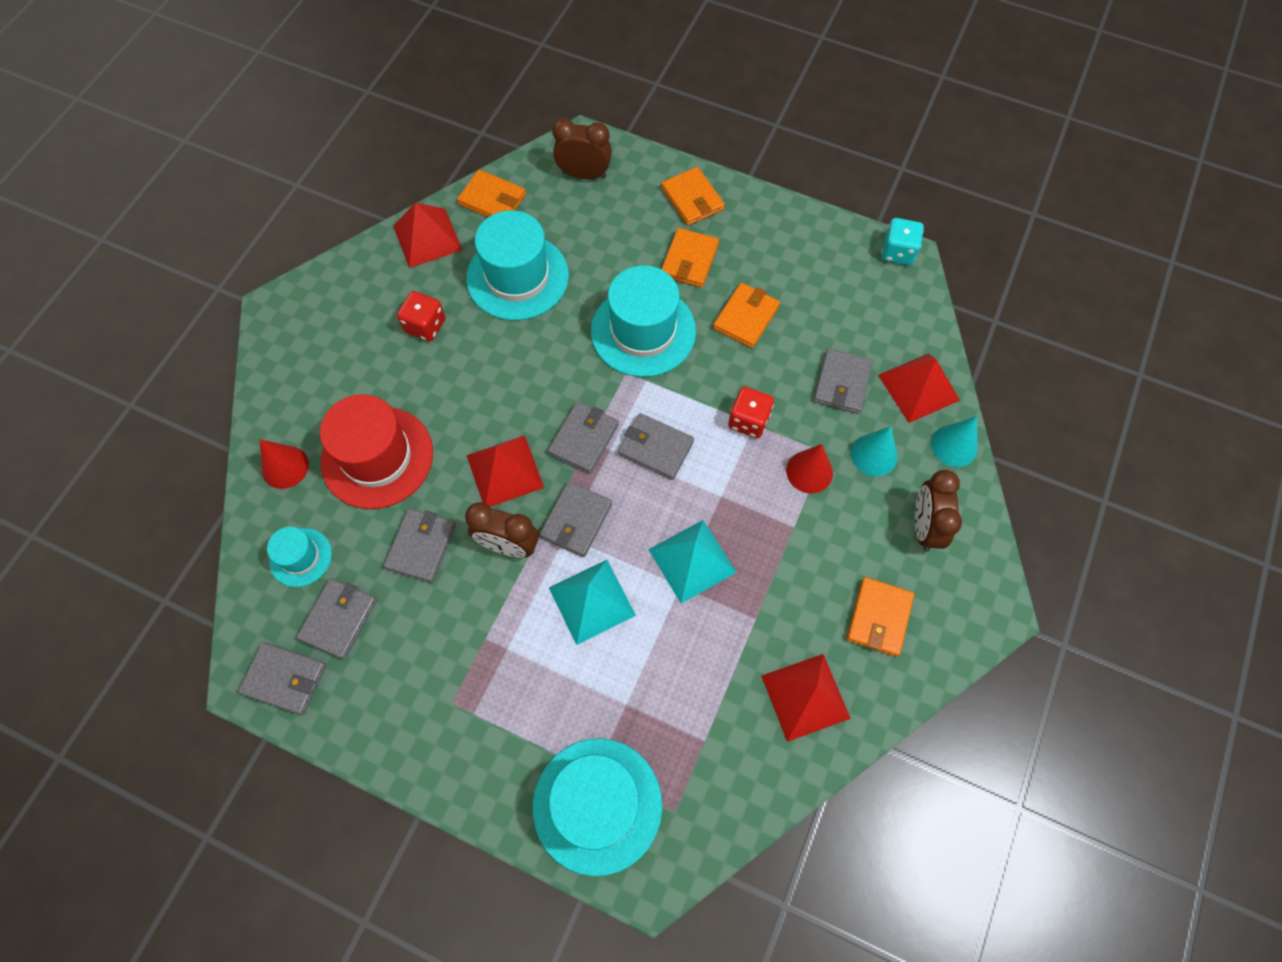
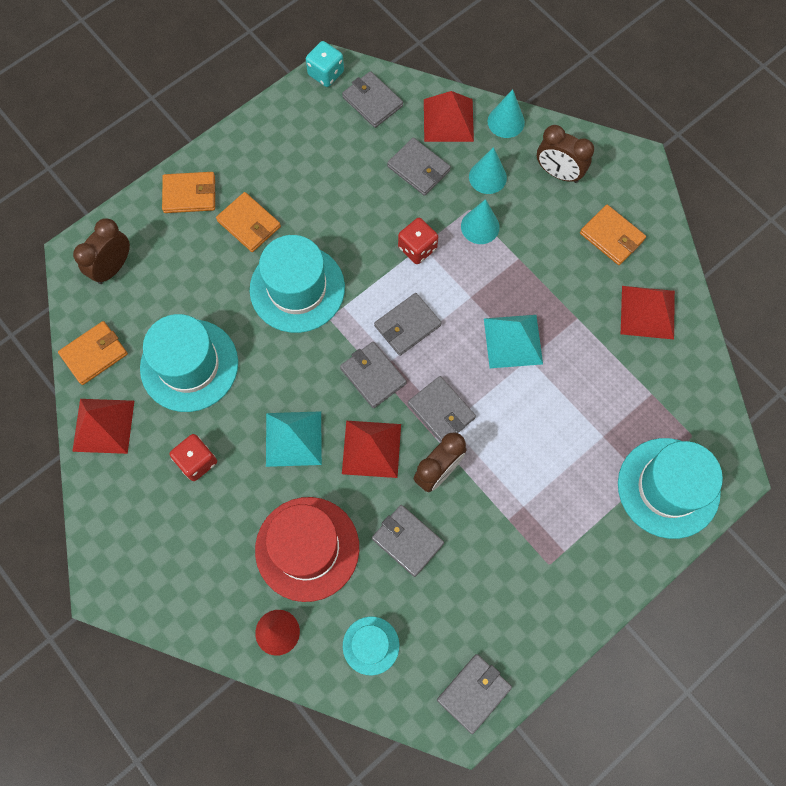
camera: 65 degrees left, 5 degrees up
(339, 619) = (441, 631): grey wallet -> grey wallet (372, 101)
(591, 601) = (513, 427): turquoise pyramid -> turquoise pyramid (293, 438)
(746, 317) = (326, 207): orange wallet -> none
(809, 471) = (480, 226): red cone -> turquoise cone

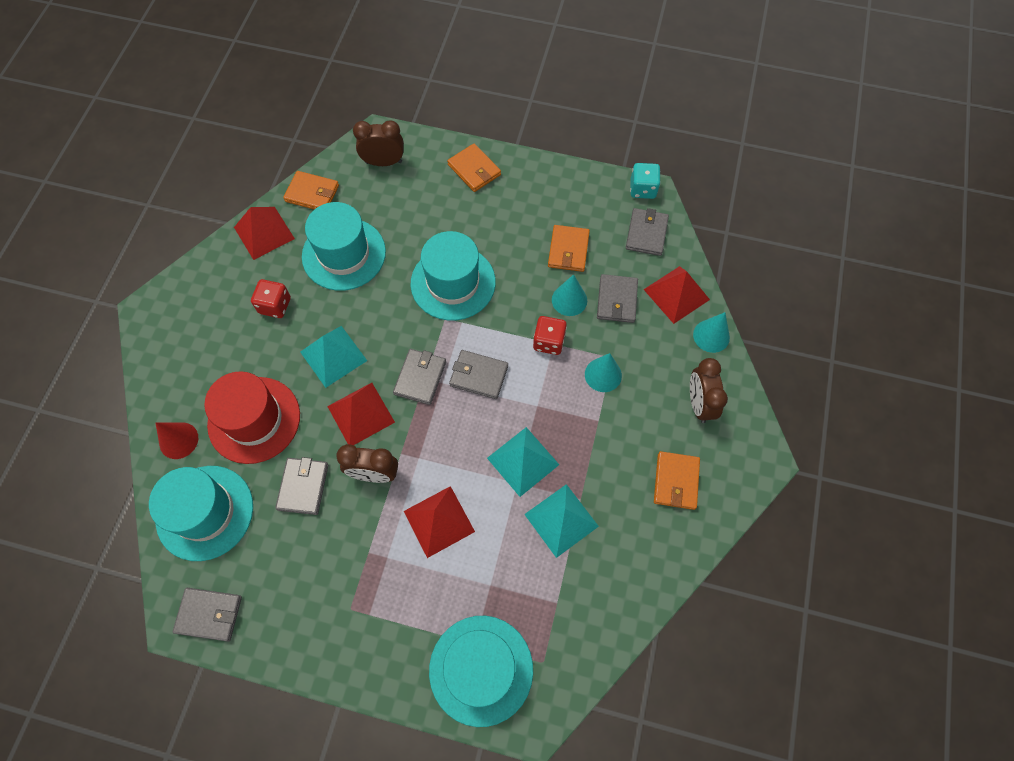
camera: 55 degrees right, 5 degrees down
(249, 224) = (480, 220): orange wallet -> orange wallet (568, 250)
(371, 645) = (205, 512): turquoise hat -> turquoise hat, size x1.89
(441, 411) = (425, 444): grey wallet -> none
(487, 177) = (651, 353): turquoise cone -> turquoise cone (569, 300)
(585, 345) = (561, 520): none -> turquoise pyramid
(647, 312) = (629, 553): red pyramid -> red pyramid (439, 521)

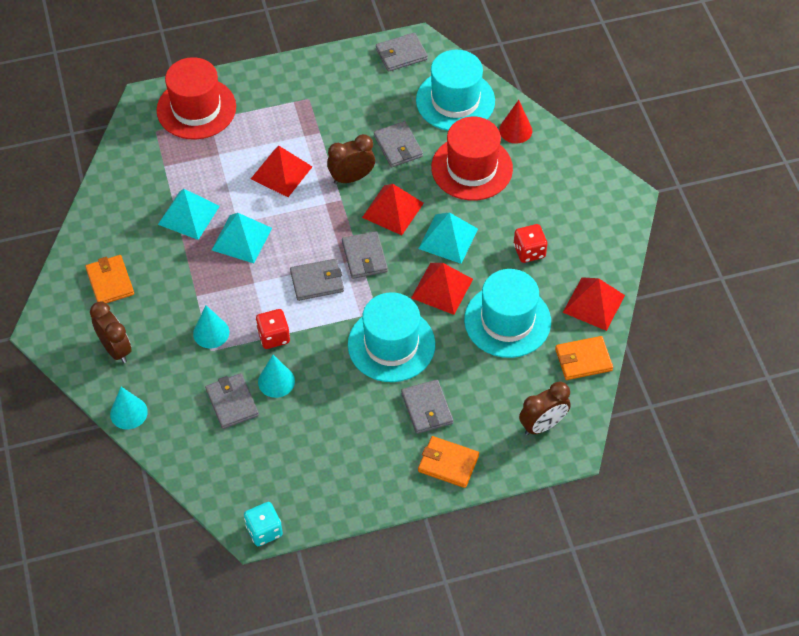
camera: 150 degrees right, 10 degrees down
(481, 669) = (196, 108): turquoise hat -> red hat
(568, 250) = (304, 427): orange wallet -> none
(646, 233) = (236, 483): grey wallet -> grey wallet (427, 408)
(676, 294) = (178, 436): red pyramid -> red pyramid (442, 288)

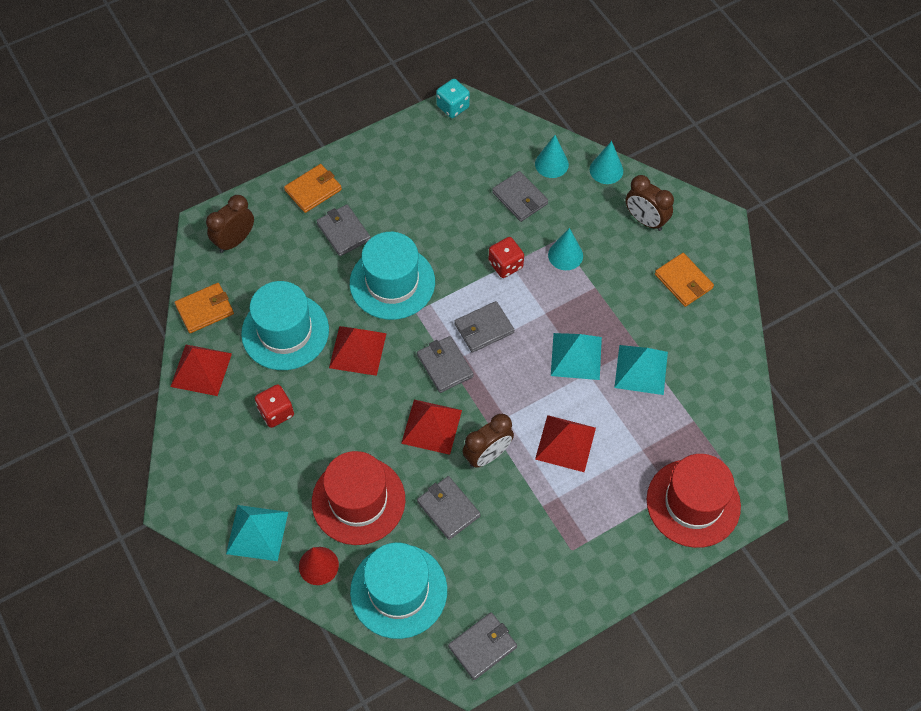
camera: 165 degrees right, 5 degrees up
(276, 381) = (487, 225): turquoise cone -> turquoise cone (551, 164)
(448, 238) = (364, 407): turquoise pyramid -> turquoise pyramid (257, 532)
(448, 463) = (313, 190): orange wallet -> orange wallet turned 45 degrees counterclockwise

